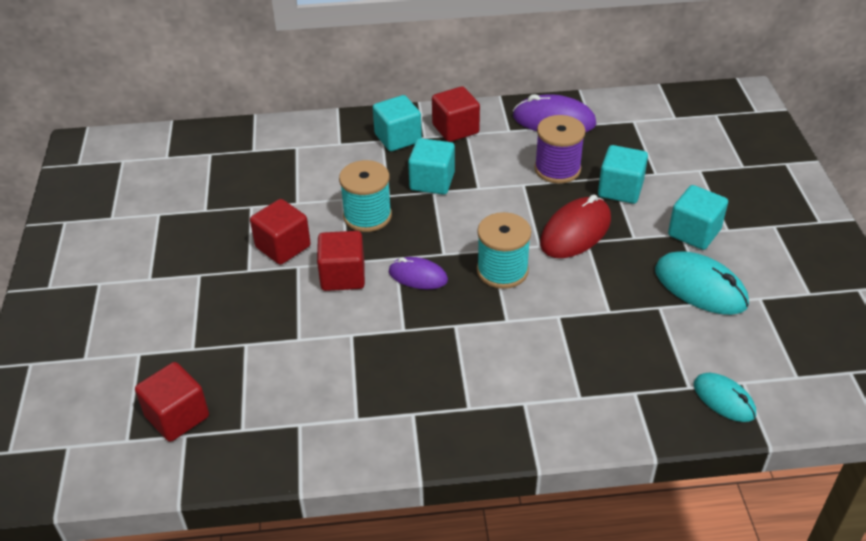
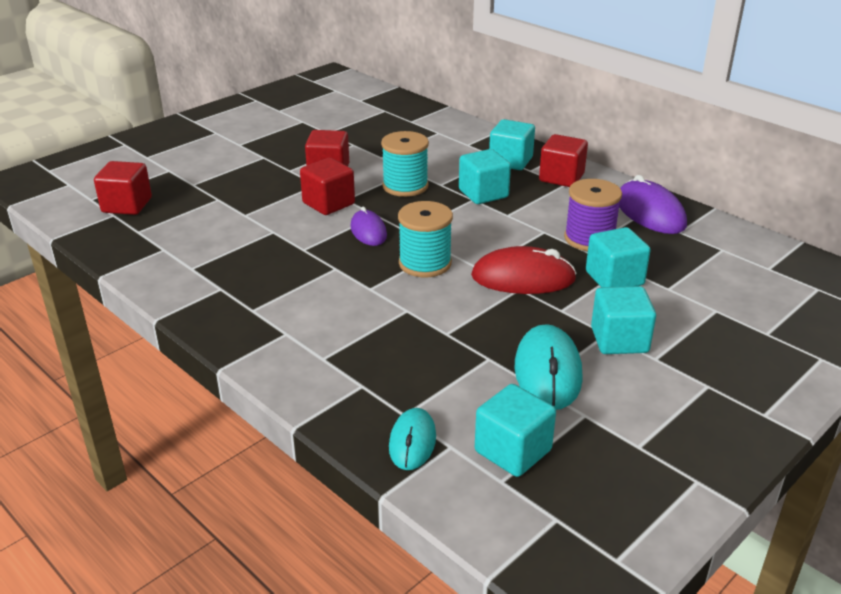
camera: 50 degrees right, 10 degrees down
(771, 354) = (513, 451): none -> turquoise cube

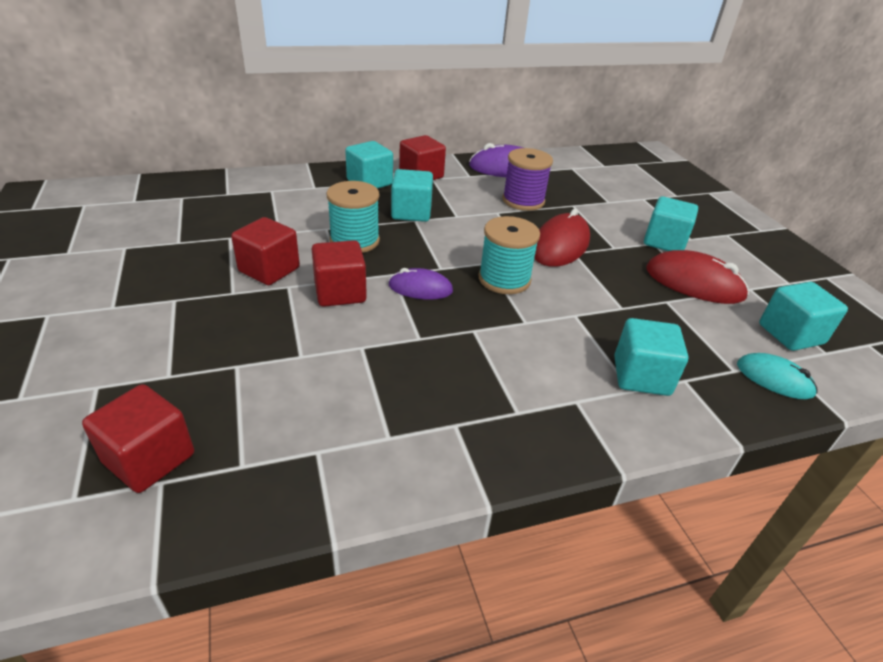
camera: 65 degrees left, 5 degrees up
(548, 372) = (694, 283): turquoise mouse -> red mouse
(614, 278) = (584, 213): turquoise cube -> turquoise cube (641, 376)

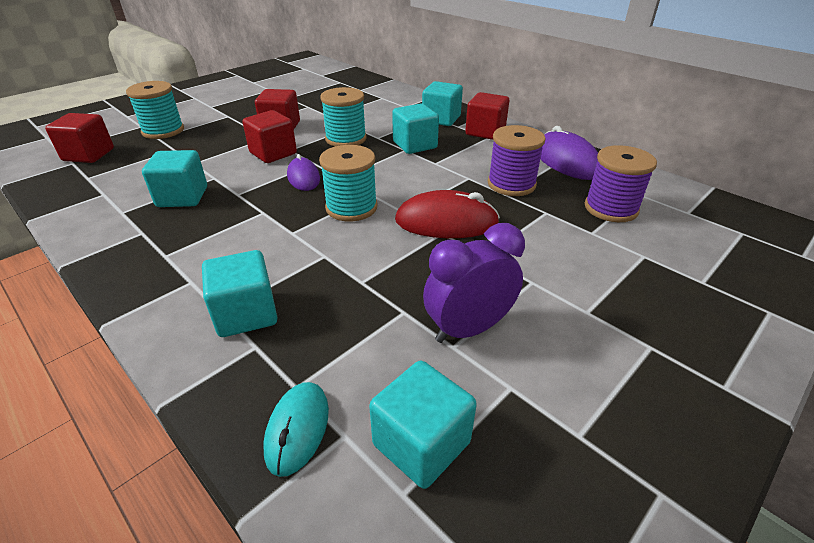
camera: 65 degrees right, 0 degrees up
(151, 366) = (163, 131): none -> turquoise spool
(583, 183) = (611, 208): none -> purple spool
(664, 242) = (546, 290): turquoise cube -> turquoise cube (182, 197)
(694, 283) = (468, 329): red mouse -> purple clock

